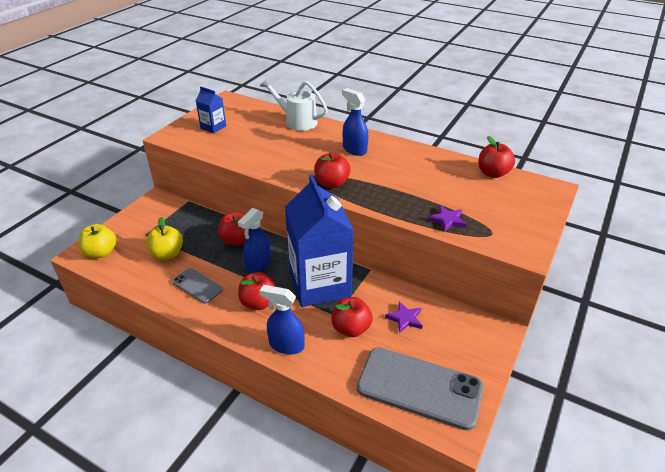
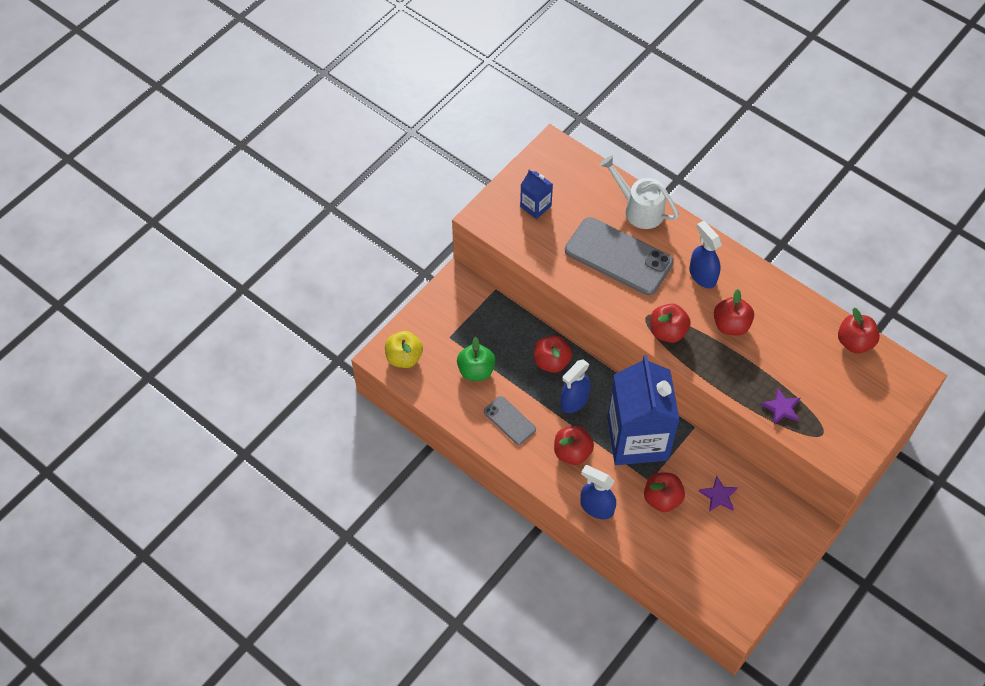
camera: 10 degrees right, 20 degrees up
(167, 254) = (476, 370): yellow apple -> green apple
(385, 174) = (731, 325): none -> red apple
(419, 387) = (715, 573): grey phone -> grey phone (618, 257)

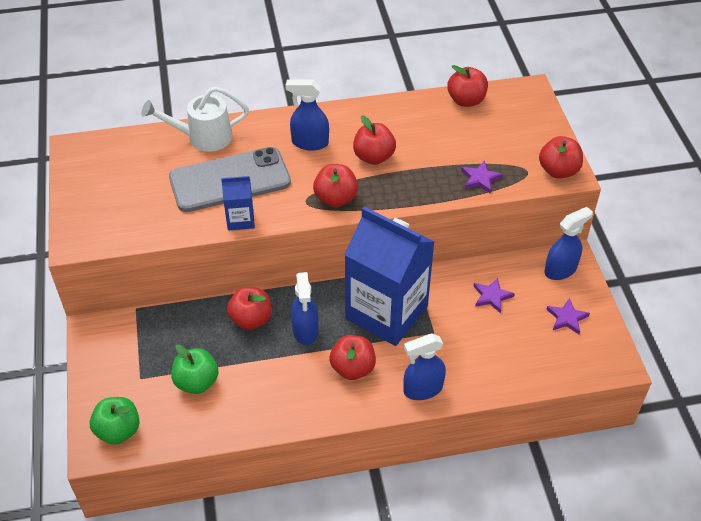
camera: 50 degrees left, 10 degrees down
(404, 357) = (118, 430): yellow apple -> green apple
(509, 420) = (273, 393): grey phone -> none
(535, 206) = (114, 199): blue carton -> blue carton (240, 219)
(662, 498) = (459, 336): red apple -> red apple (558, 171)
(748, 559) = (567, 318): none -> purple star
(790, 525) = (560, 270): none -> blue spray bottle

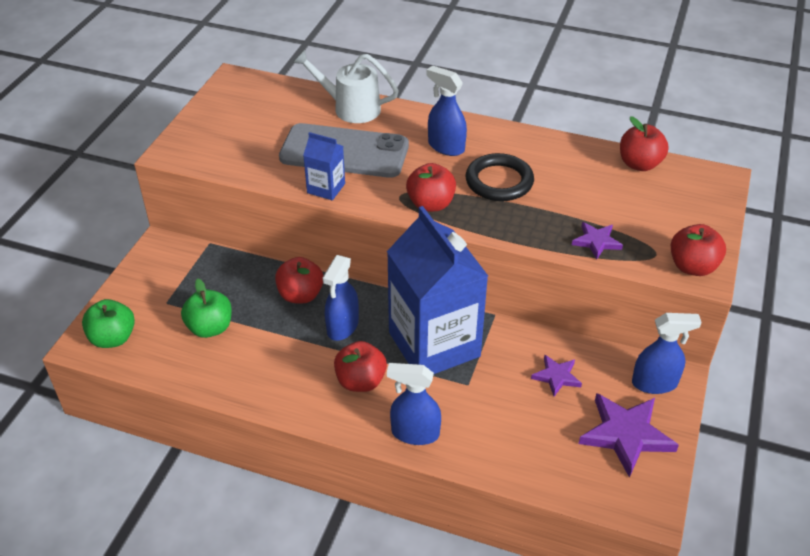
camera: 30 degrees right, 5 degrees down
(373, 157) = (499, 181): red apple -> black ring
(567, 318) = (626, 435): purple star -> purple star, size x1.82

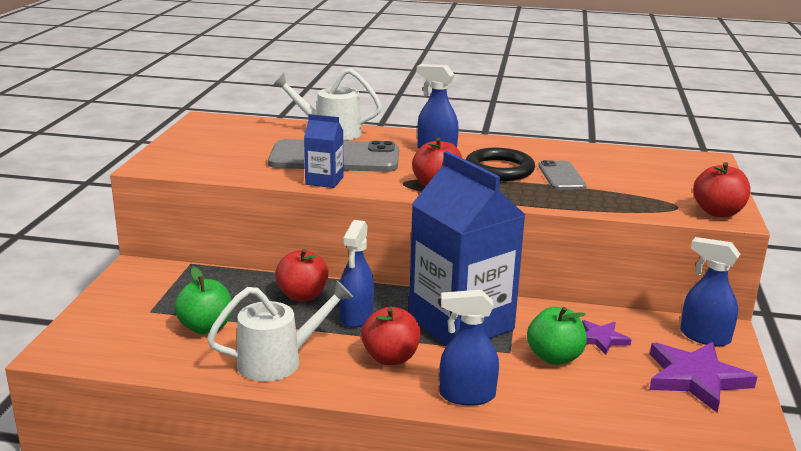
camera: 10 degrees left, 20 degrees down
(113, 338) = (91, 343): green apple -> green apple (554, 357)
(264, 375) = (279, 361): none -> white watering can
(557, 197) = (561, 176): none -> grey phone
(596, 242) = (615, 201): purple star -> none
(639, 164) = (628, 154): red apple -> none
(655, 383) = (704, 337): blue spray bottle -> blue spray bottle turned 135 degrees counterclockwise

